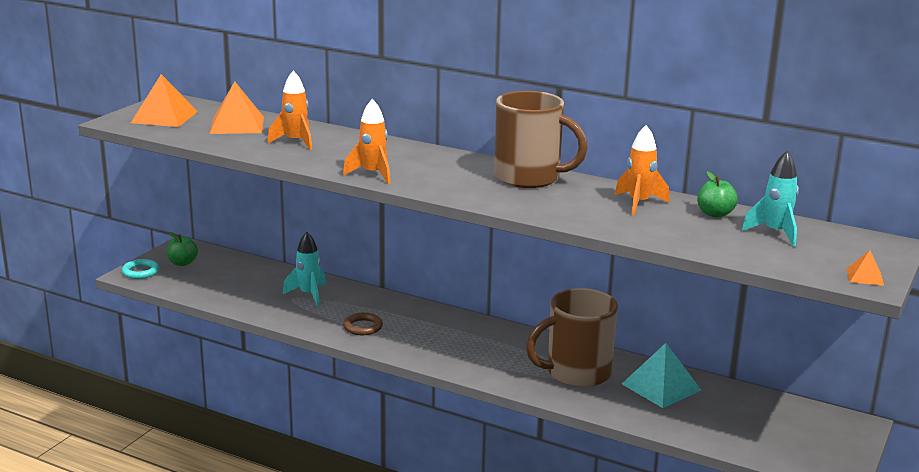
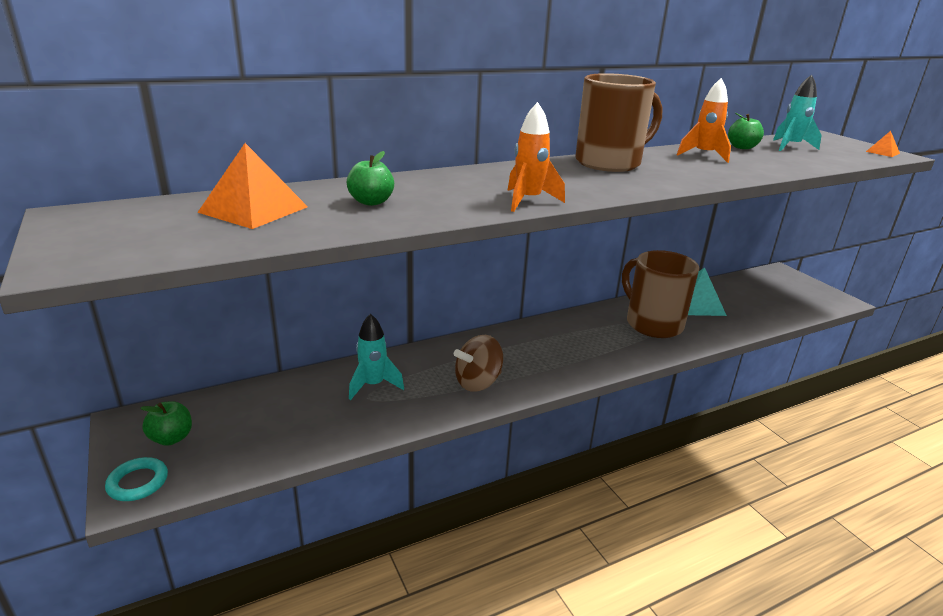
camera: 55 degrees left, 5 degrees up
(164, 117) = (127, 234): orange pyramid -> none
(295, 142) = (371, 202): orange rocket -> green apple
(363, 327) = (478, 382): brown ring -> brown spinning top
(576, 373) = (652, 324): brown mug -> brown mug turned 135 degrees clockwise

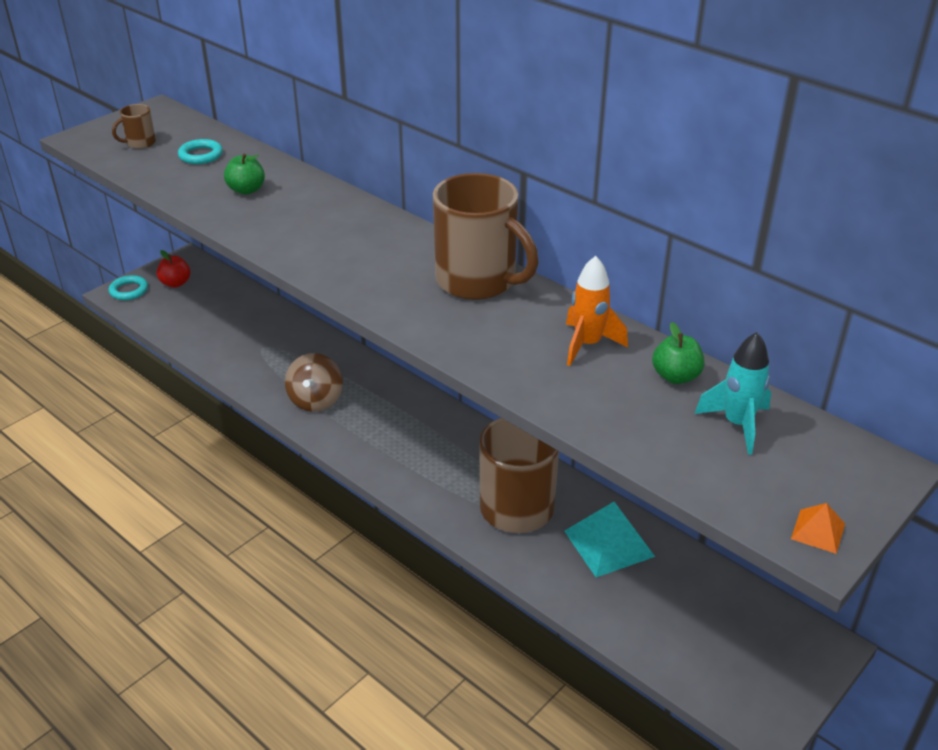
camera: 70 degrees right, 10 degrees up
(159, 233) = (140, 143): none -> brown mug
(171, 438) = (176, 283): green apple -> red apple
(253, 209) = (201, 155): orange pyramid -> turquoise ring
(373, 385) = (281, 345): turquoise rocket -> none
(478, 382) = (316, 400): brown spinning top -> brown spinning top turned 120 degrees counterclockwise
(528, 201) = (299, 255): orange rocket -> none

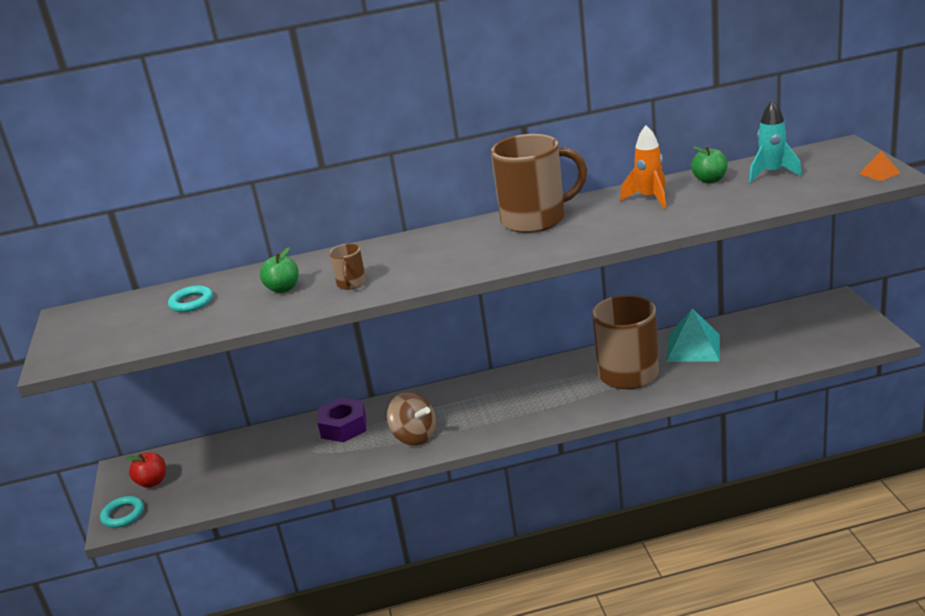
camera: 50 degrees left, 10 degrees down
(140, 143) = (120, 330): brown mug -> brown mug (351, 284)
(306, 349) = (343, 427): none -> purple nut

